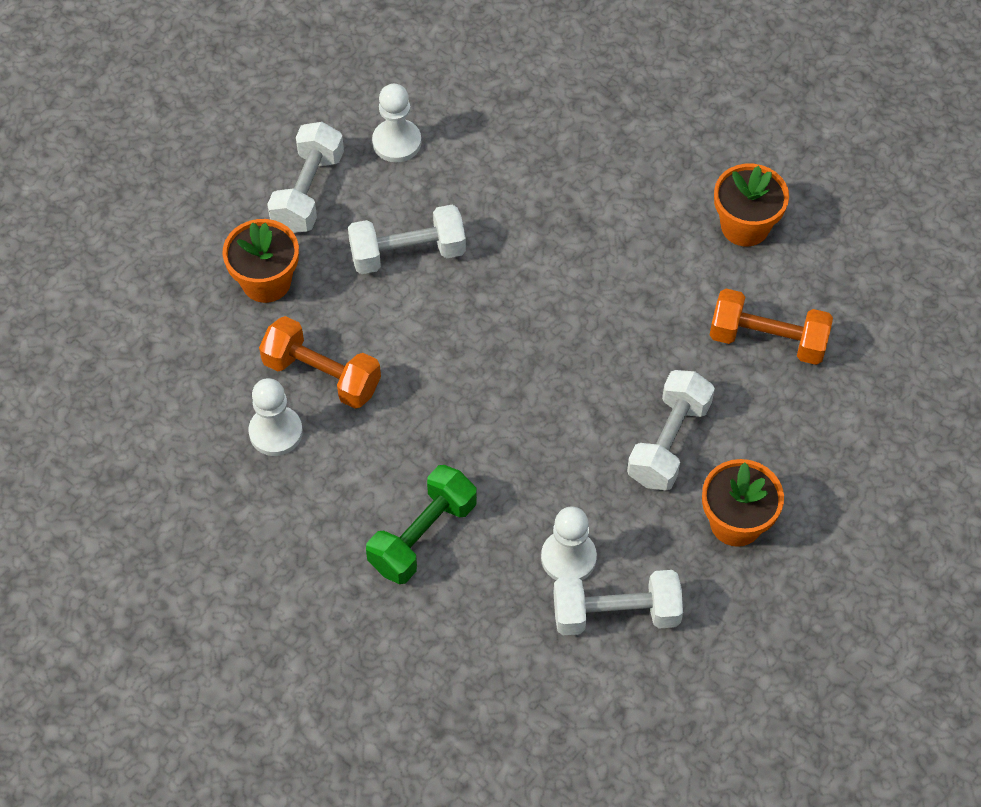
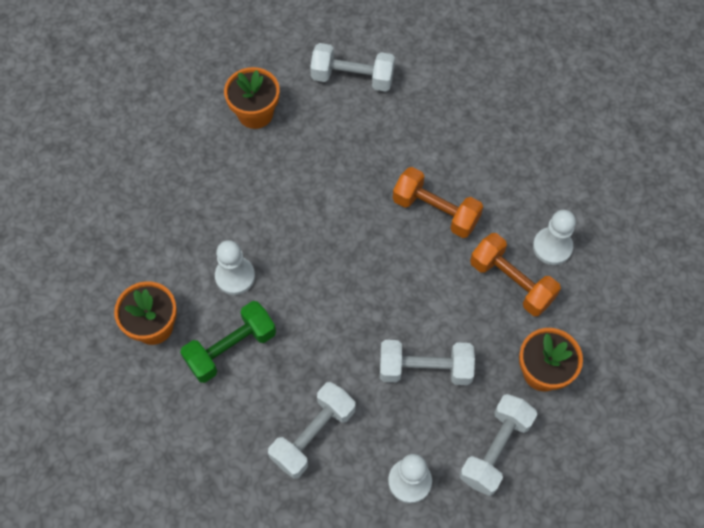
camera: 165 degrees left, 5 degrees up
(422, 535) = (463, 152): green dumbbell -> green dumbbell (231, 348)
(568, 558) = (371, 117): white pawn -> white pawn (235, 276)
(668, 442) = (278, 174): white dumbbell -> white dumbbell (313, 435)
(767, 340) = (179, 230): orange dumbbell -> orange dumbbell (435, 211)

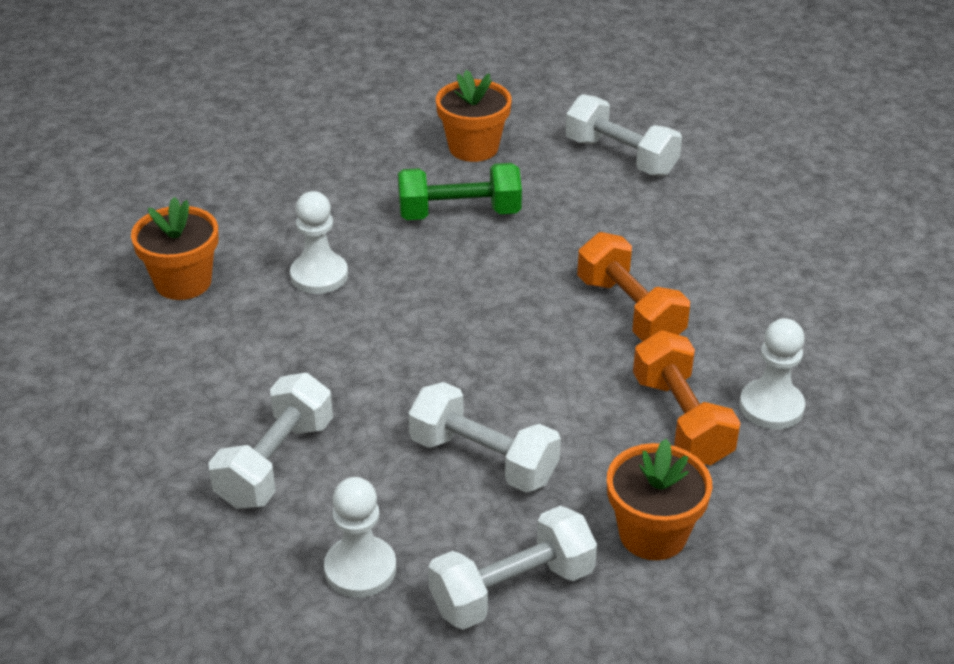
camera: 30 degrees right, 25 degrees down
(231, 348) = (253, 337): green dumbbell -> green dumbbell (459, 214)
(313, 435) = (276, 463): white dumbbell -> white dumbbell turned 45 degrees counterclockwise

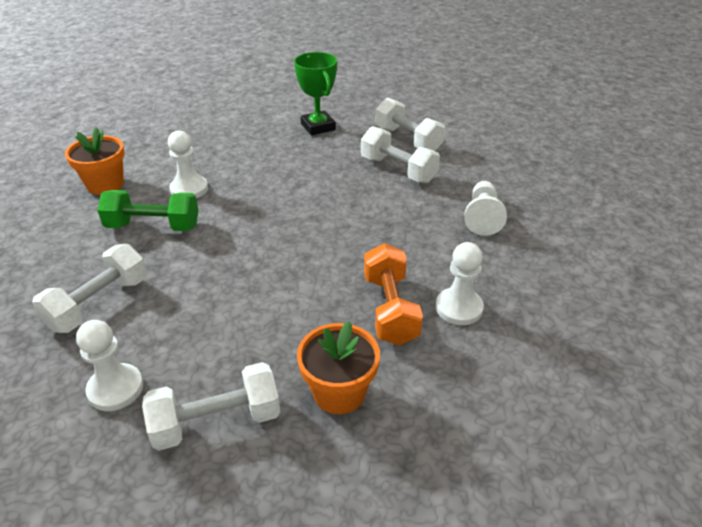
camera: 10 degrees right, 0 degrees up
(459, 214) = (293, 162): green dumbbell -> green dumbbell (153, 226)
(473, 148) = (318, 127): orange flower pot -> green trophy
(483, 459) = (239, 319): white dumbbell -> white dumbbell (398, 170)
(630, 310) = (380, 231): orange dumbbell -> none
(767, 273) = (482, 217): none -> white pawn

